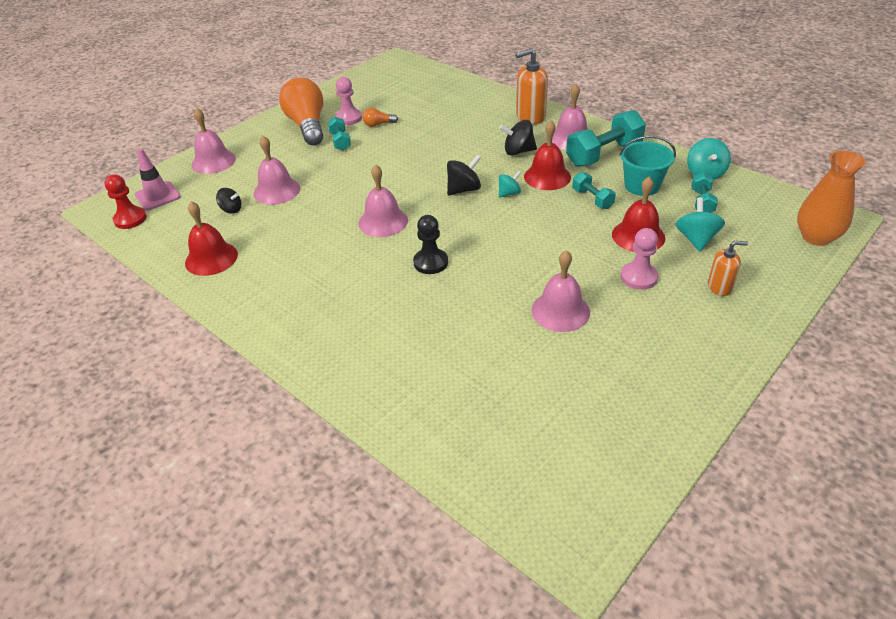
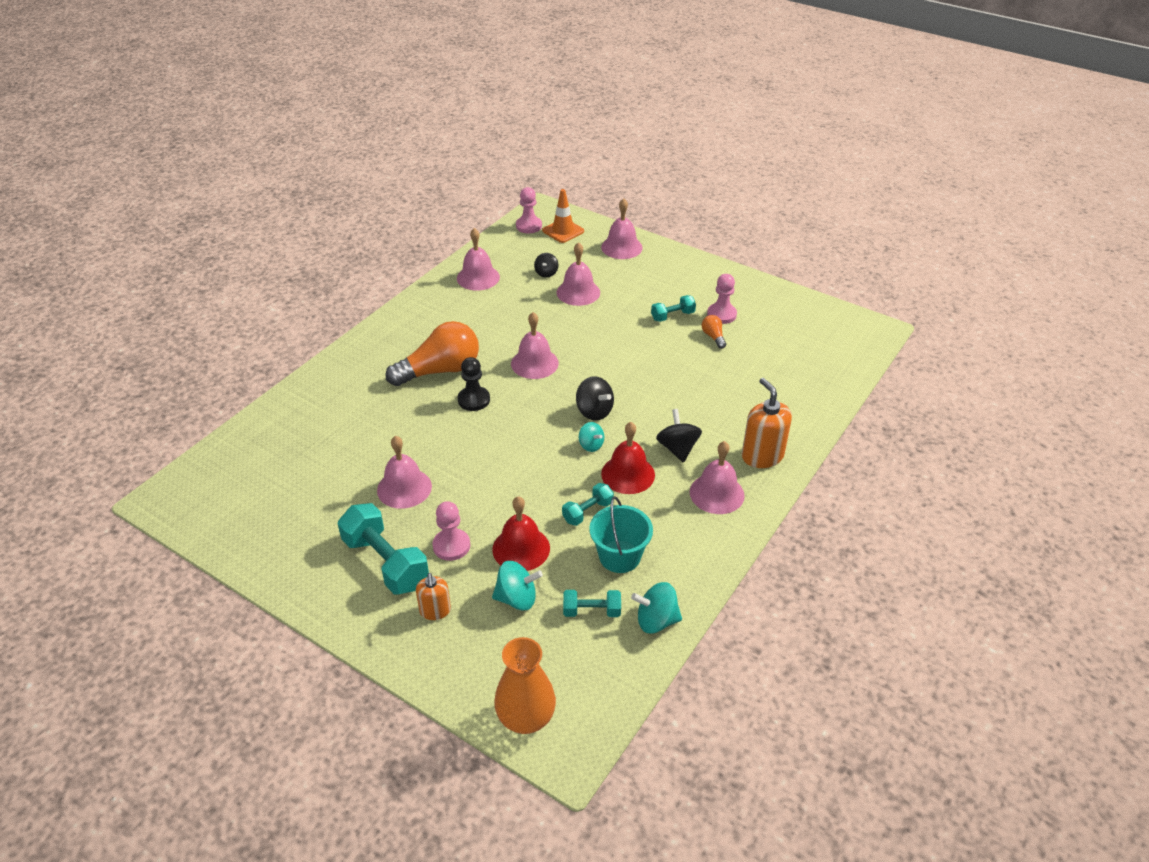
camera: 80 degrees right, 0 degrees up
(130, 219) = (529, 226): red pawn -> pink pawn
(158, 196) = (563, 231): pink traffic cone -> orange traffic cone
(211, 258) = (478, 277): red bell -> pink bell
(307, 126) = (699, 290): orange light bulb -> orange light bulb (440, 370)
(604, 154) = (685, 523): turquoise dumbbell -> turquoise dumbbell (385, 562)

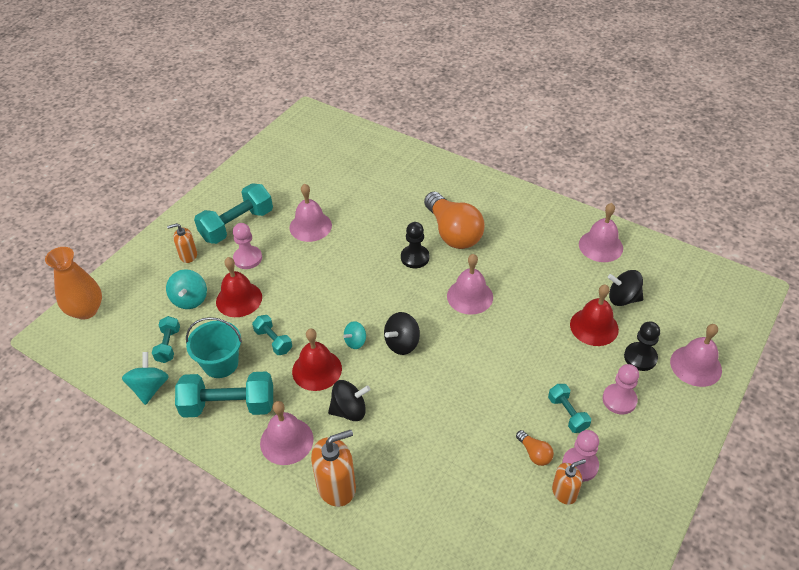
camera: 90 degrees right, 5 degrees up
(529, 226) = (711, 279): pink pawn -> pink pawn (619, 400)
(546, 273) = (622, 298): black spinning top -> black spinning top, size x1.52
(563, 231) = (711, 310): orange traffic cone -> none
(578, 292) = (594, 326): pink bell -> red bell
(613, 272) = (640, 357): none -> black pawn
(677, 543) = (229, 406): none -> turquoise dumbbell
(713, 337) = (534, 453): orange light bulb -> orange light bulb turned 75 degrees clockwise
(747, 325) = (564, 492): none -> orange soap dispenser

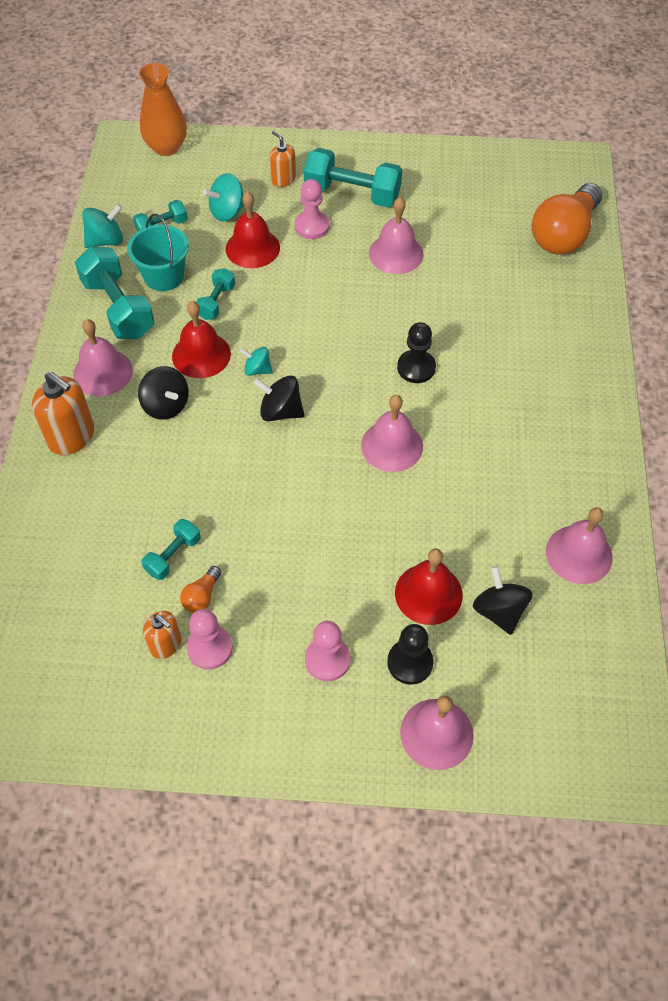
camera: 60 degrees right, 10 degrees up
(453, 233) = (484, 387): orange light bulb -> orange light bulb (564, 235)
(567, 414) = (275, 610): turquoise dumbbell -> turquoise dumbbell (173, 556)

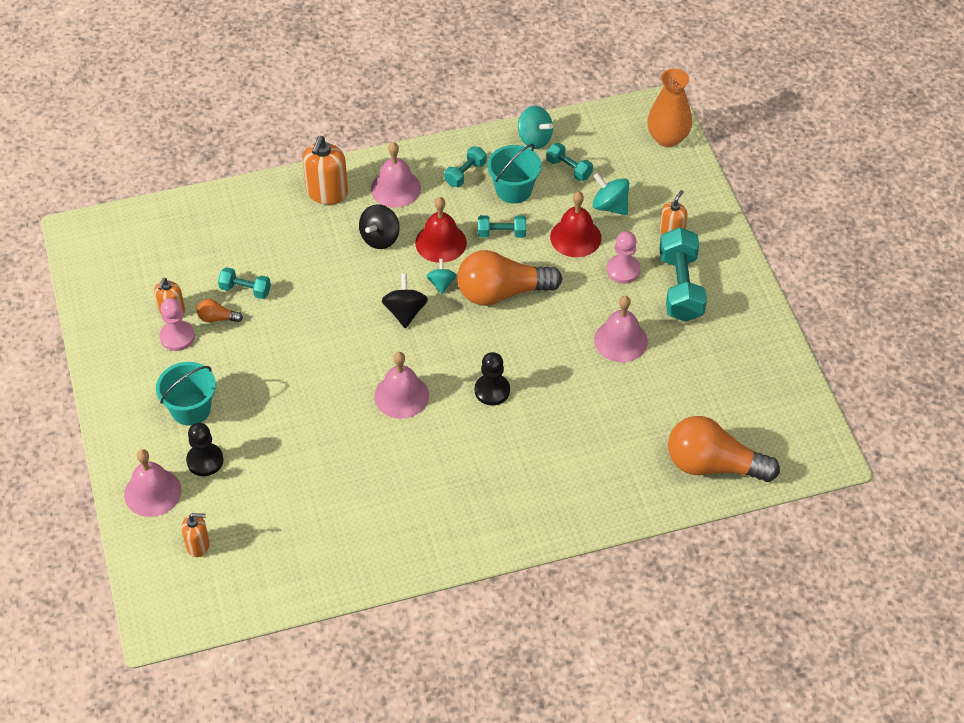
camera: 70 degrees right, 5 degrees down
(118, 308) = (465, 174): turquoise dumbbell -> turquoise dumbbell, size x0.54
(294, 324) = (502, 292): none -> orange light bulb
(327, 659) = (191, 409): pink pawn -> turquoise bucket
(428, 593) = (269, 457): red bell -> none
(499, 611) = (269, 508): black spinning top -> none
(529, 700) = (198, 545): none -> orange soap dispenser
(579, 554) = (343, 551): pink bell -> none

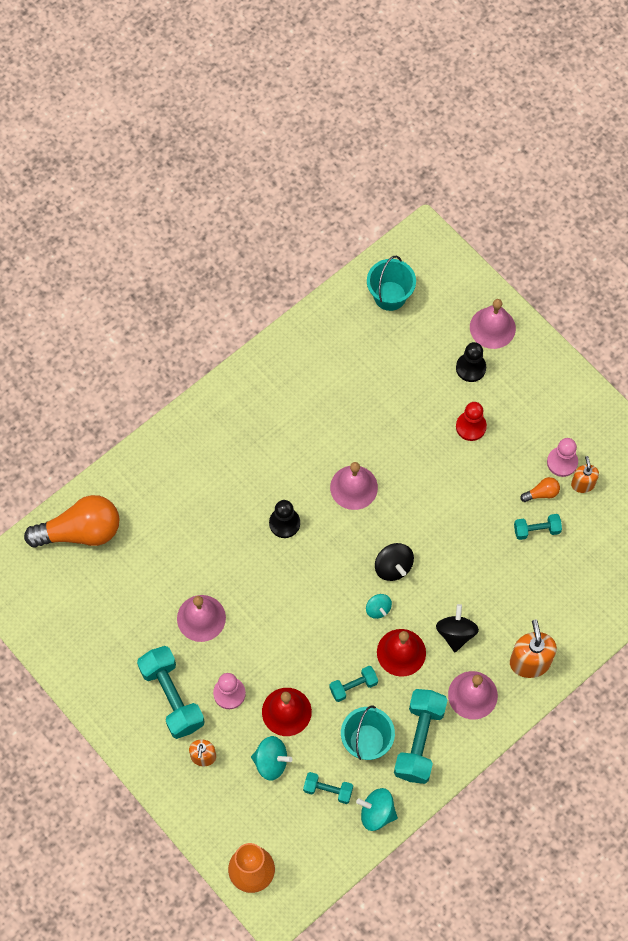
camera: 155 degrees right, 15 degrees up
(191, 409) = (509, 405): turquoise bucket -> turquoise bucket (390, 296)
(198, 545) = (433, 303): orange soap dispenser -> none
(244, 404) = (471, 426): none -> red pawn
(465, 174) = (419, 740): turquoise dumbbell -> turquoise dumbbell, size x1.87
(502, 292) = (322, 622): orange light bulb -> none

